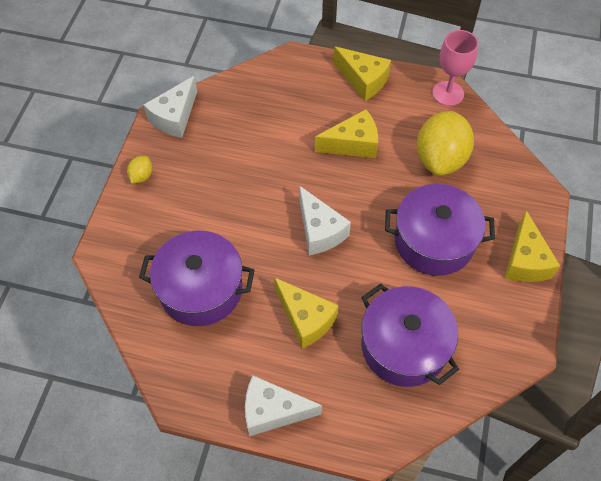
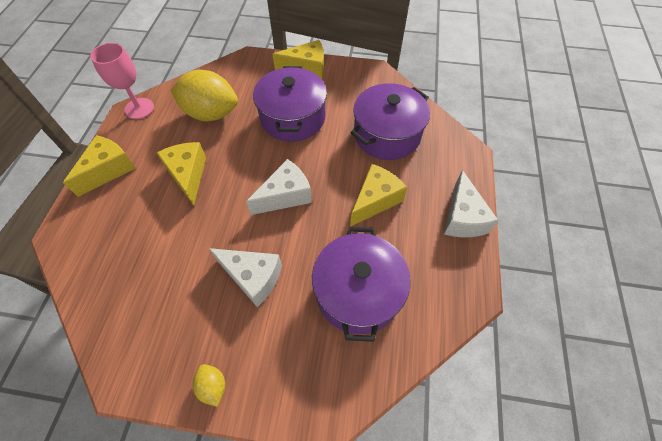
camera: 95 degrees left, 0 degrees up
(141, 176) = (213, 386): yellow lemon -> yellow lemon turned 45 degrees clockwise
(175, 117) = (124, 360): white cheese -> white cheese (253, 277)

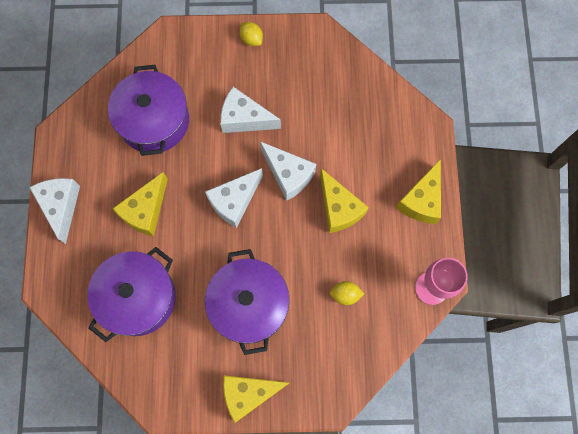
camera: 170 degrees right, 15 degrees up
(211, 114) = (345, 294): yellow lemon -> yellow lemon, size x0.43
(224, 211) = (288, 174): none -> white cheese

